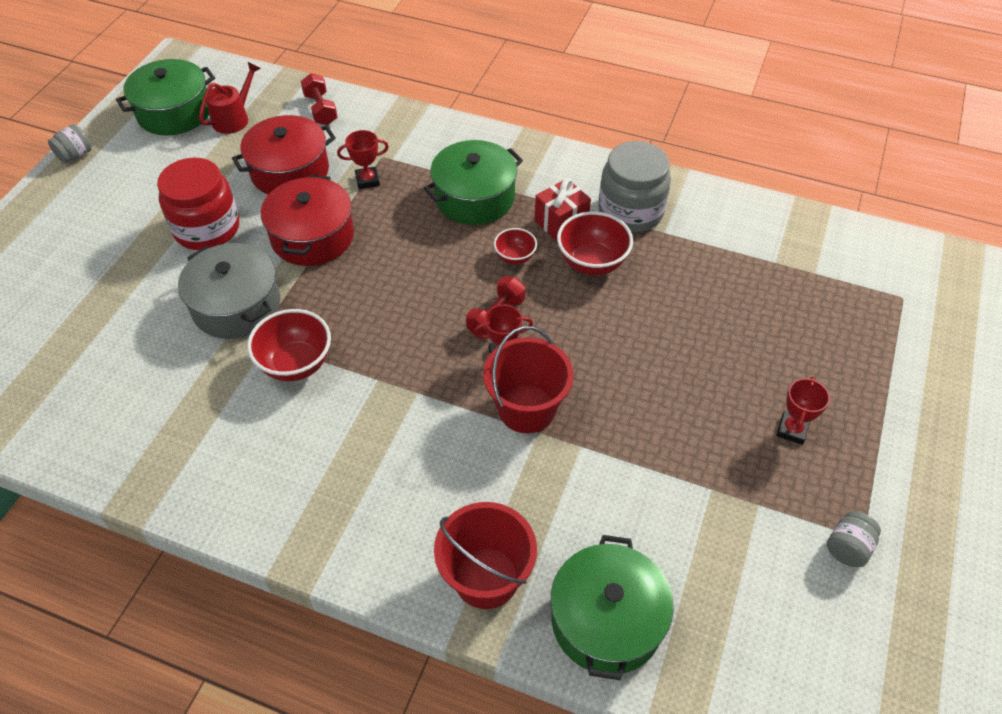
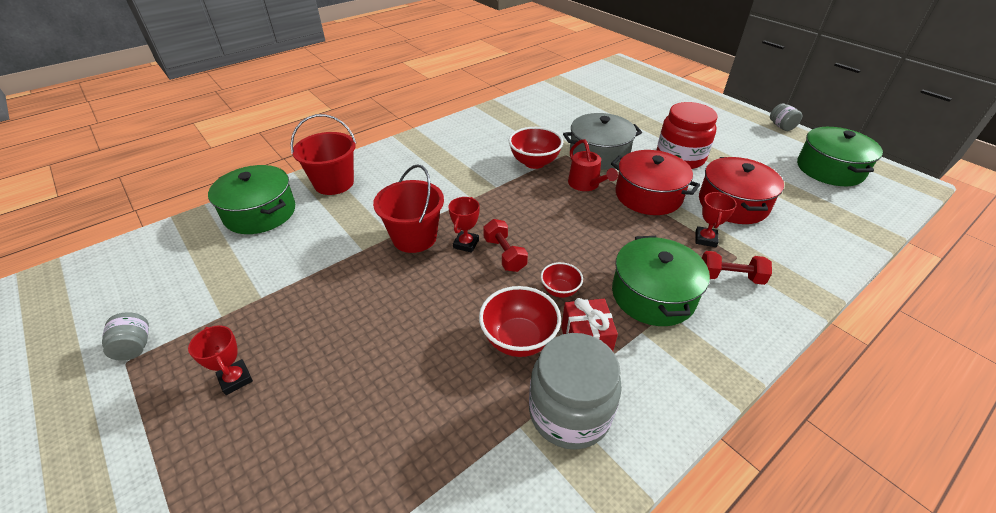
camera: 120 degrees right, 10 degrees down
(234, 118) = (816, 194): red watering can -> red watering can (586, 185)
(321, 109) = (823, 241): red dumbbell -> red dumbbell (730, 277)

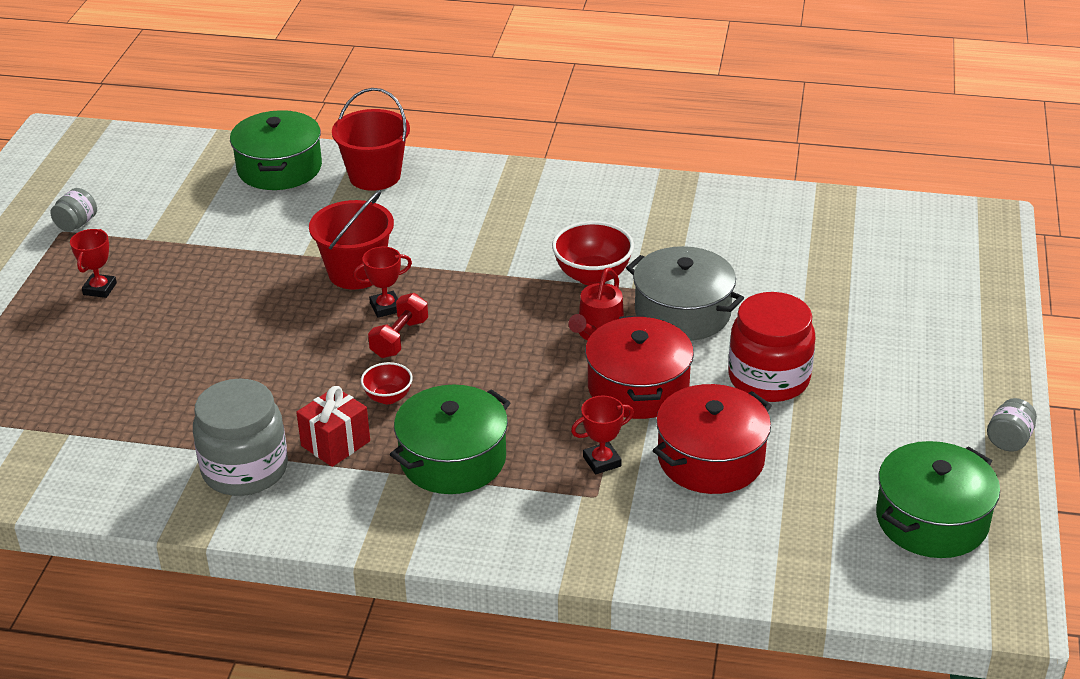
camera: 50 degrees right, 5 degrees down
(518, 340) = (295, 404): red bowl -> none
(730, 277) = (549, 502): red dumbbell -> none

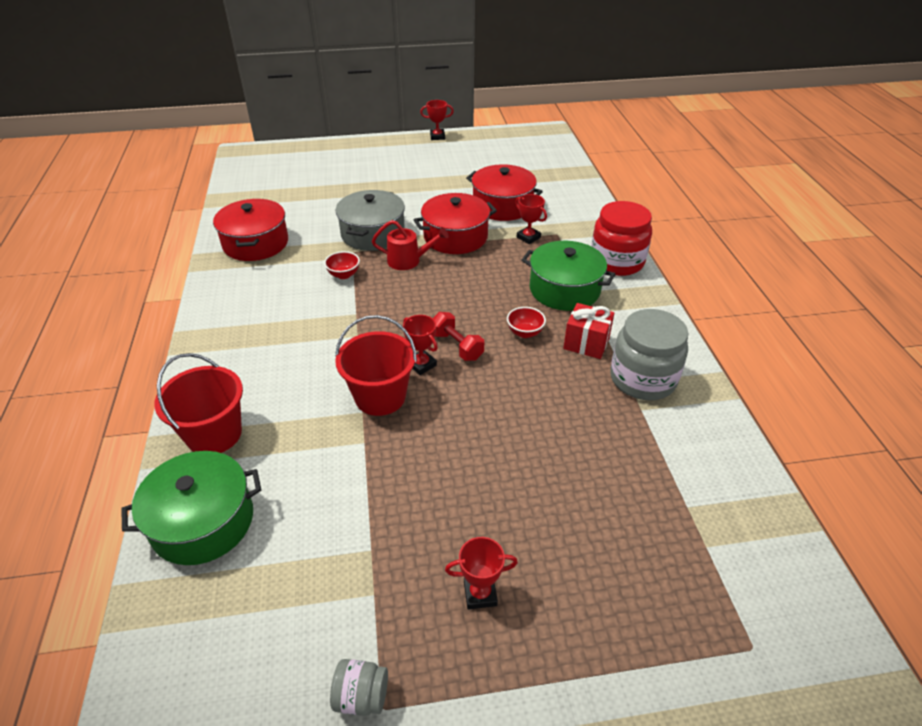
camera: 110 degrees left, 5 degrees up
(399, 338) = (457, 346): red dumbbell -> red dumbbell turned 45 degrees clockwise
(592, 276) = (344, 275): red bowl -> red bowl, size x0.58
(702, 216) = (256, 243): none -> red pot
(768, 379) = (424, 198): red jar -> red jar (616, 262)
(932, 520) = (505, 149): green pot -> none
(1009, 440) = (437, 136): grey jar -> red trophy

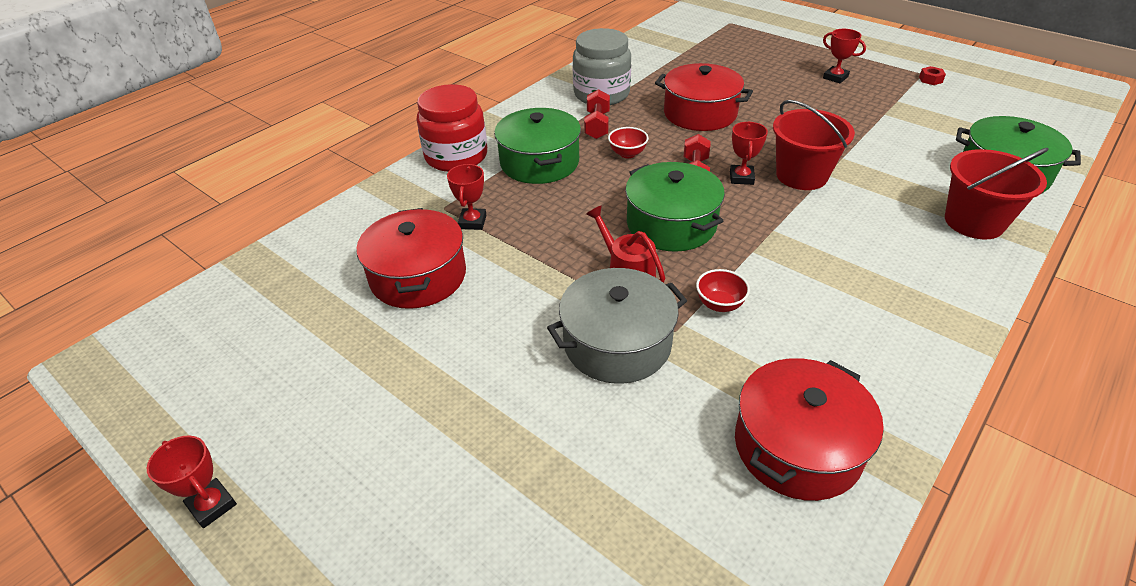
camera: 130 degrees left, 0 degrees up
(361, 696) = (930, 80): grey jar -> red nut
(423, 301) = (671, 224): none -> green pot
(455, 237) = (536, 271): red pot -> red pot (700, 113)
(586, 343) = (597, 125): red gift -> red dumbbell

